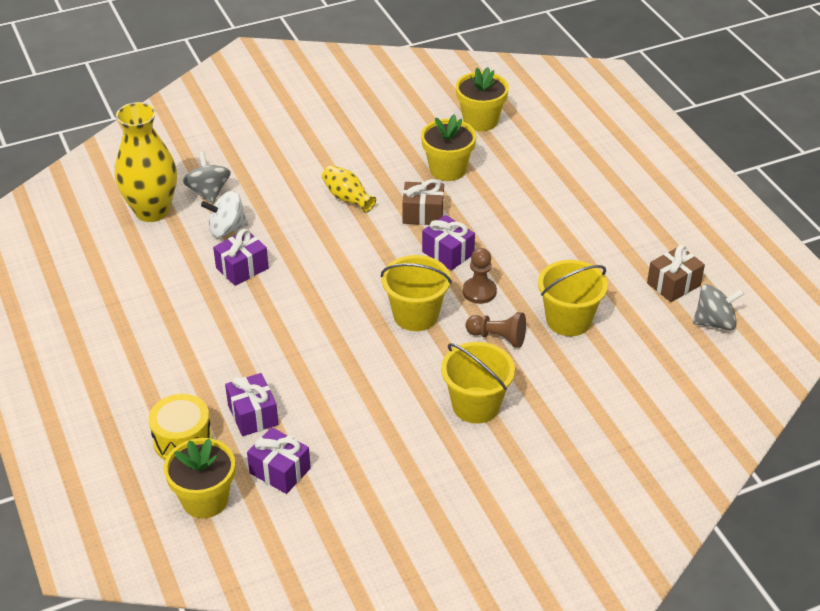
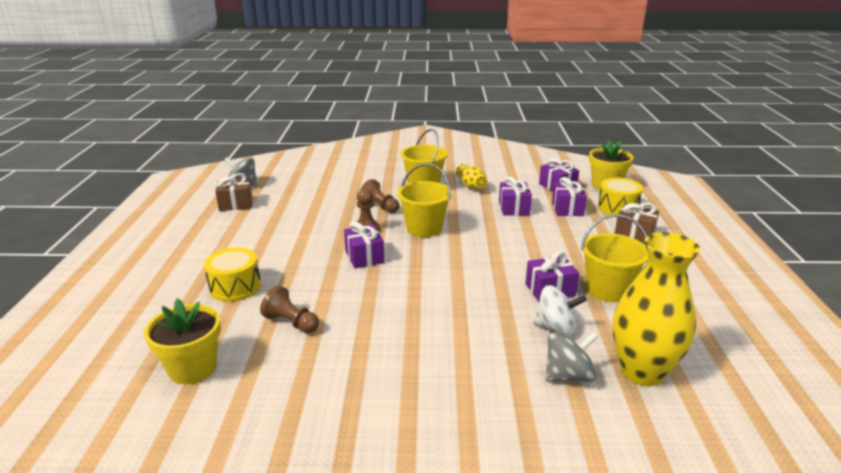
camera: 155 degrees left, 15 degrees down
(208, 192) = (568, 375): grey spinning top -> grey spinning top turned 120 degrees counterclockwise
(325, 392) = (514, 208): none -> purple gift
(347, 198) = (415, 323): yellow vase -> yellow vase (471, 186)
(423, 214) = (356, 290): brown gift -> brown gift (634, 234)
(447, 169) = (291, 323): yellow flower pot -> brown pawn
(531, 184) = (235, 287): none -> yellow drum
(568, 320) = (325, 204): yellow bucket -> yellow bucket (608, 290)

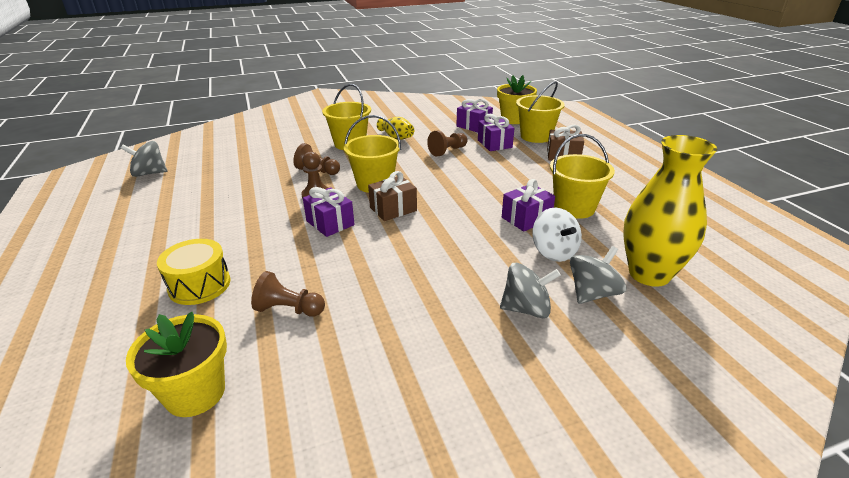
camera: 20 degrees left, 5 degrees up
(236, 204) = (151, 195): brown gift -> brown gift (393, 209)
(493, 373) = (526, 309): none -> grey spinning top
(514, 208) = (447, 151): purple gift -> brown pawn
(556, 328) = (554, 252): white spinning top -> white spinning top turned 75 degrees clockwise
(618, 208) = (536, 136): yellow drum -> yellow bucket

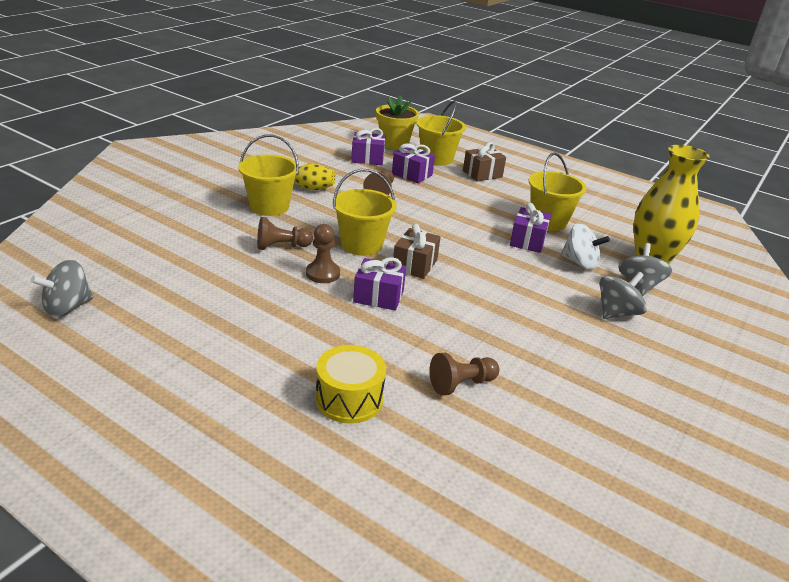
camera: 40 degrees left, 0 degrees up
(195, 393) = (492, 478): yellow flower pot -> none

